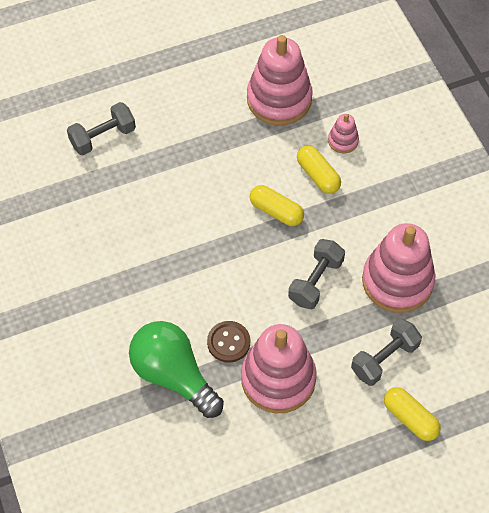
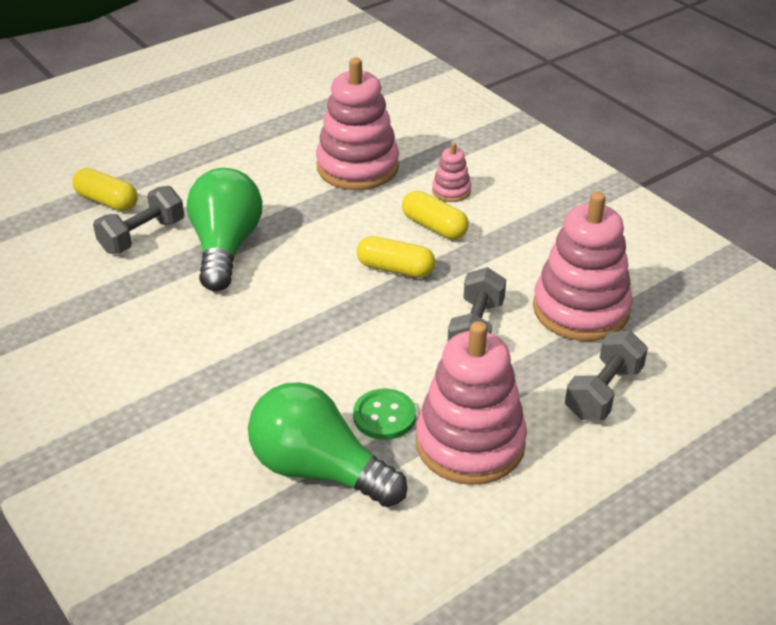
camera: 15 degrees left, 20 degrees down
(160, 162) = (225, 247): none -> green light bulb
(228, 342) = (384, 416): brown button -> green button
(410, 418) = (670, 451): yellow capsule -> yellow capsule (107, 201)

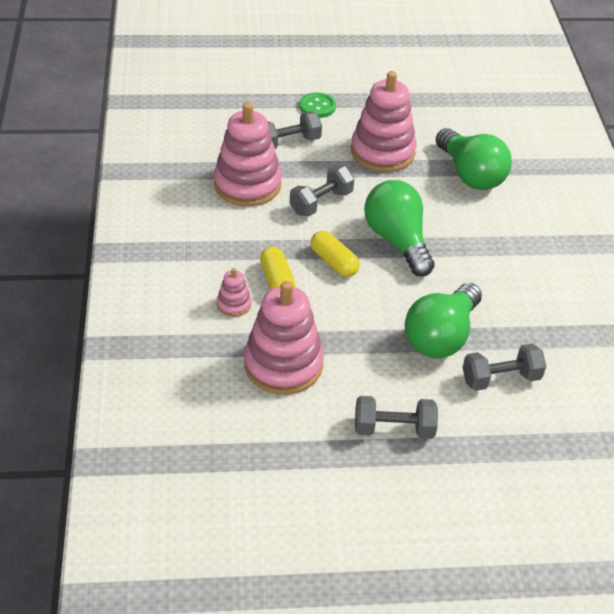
camera: 150 degrees left, 5 degrees up
(107, 201) = (516, 432): yellow capsule -> none
(222, 163) = (394, 429): none -> grey dumbbell
(346, 324) = (397, 241): none -> green light bulb
(384, 416) = (416, 183): green button -> green button (317, 106)

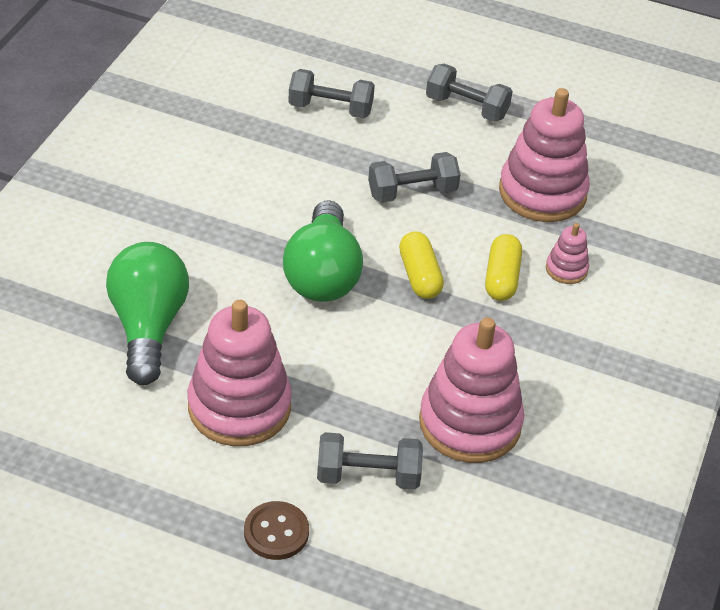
camera: 155 degrees left, 0 degrees up
(317, 106) = (276, 532): green button -> brown button
(321, 202) = (383, 359): grey dumbbell -> grey dumbbell (412, 192)
(441, 336) = (357, 161): green light bulb -> none

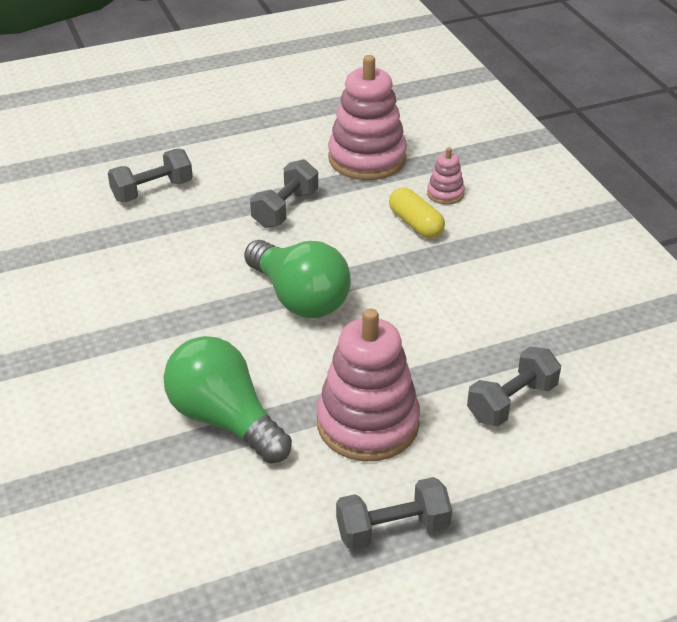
camera: 40 degrees left, 5 degrees down
(276, 532) = (509, 484): brown button -> none
(419, 276) = (364, 256): yellow capsule -> none
(466, 107) = (246, 136): grey dumbbell -> grey dumbbell (392, 529)
(470, 423) = (522, 323): pink stacking toy -> none

